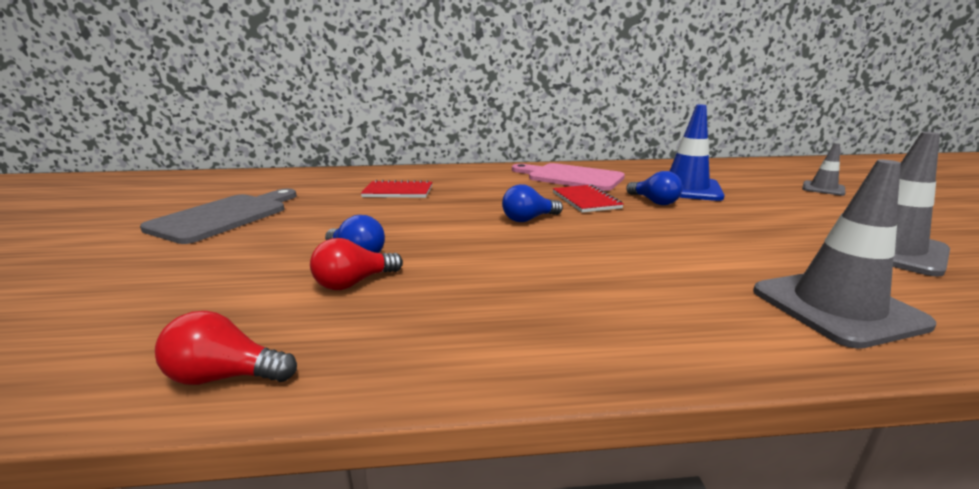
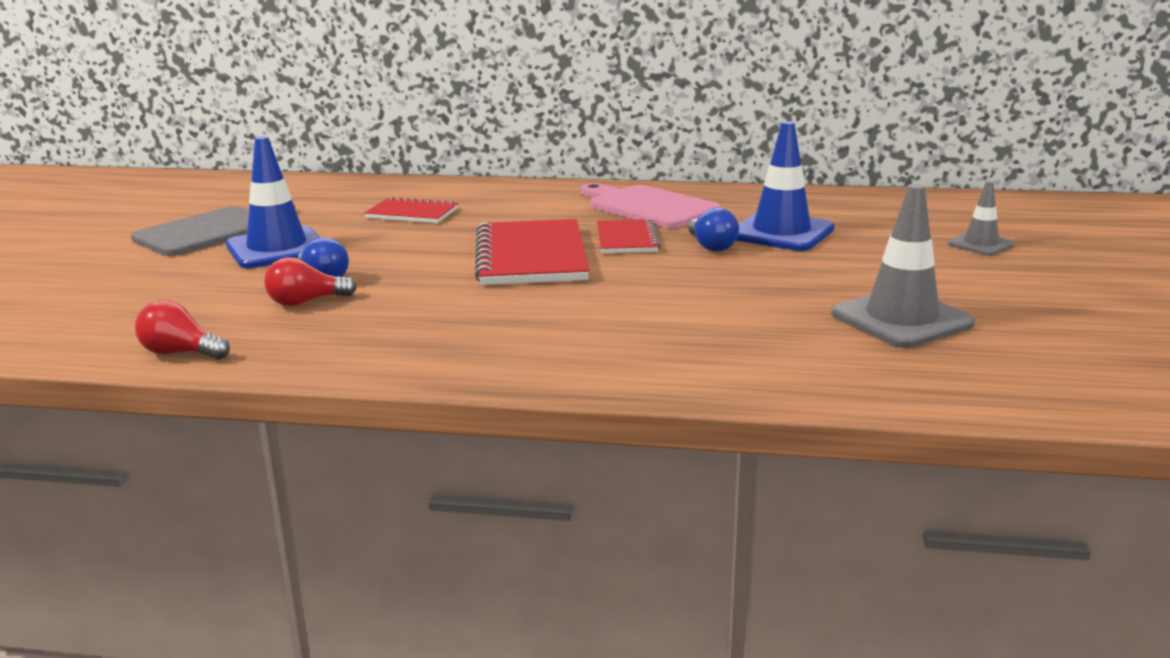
camera: 15 degrees right, 0 degrees up
(295, 228) = (277, 249): none -> blue traffic cone
(528, 219) = (531, 256): blue light bulb -> red notebook
(836, 307) = (734, 361): grey traffic cone -> none

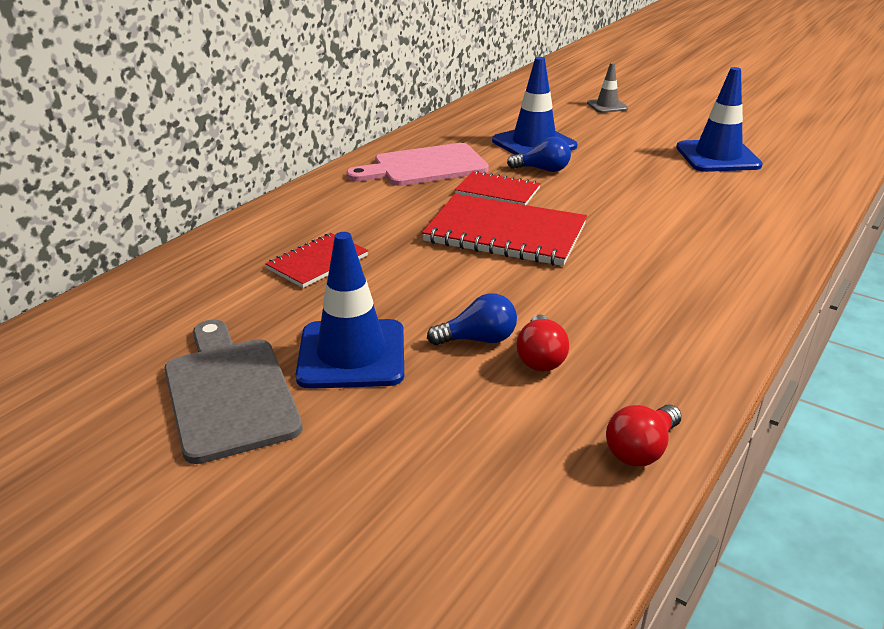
camera: 65 degrees left, 10 degrees up
(901, 319) = (717, 157): grey traffic cone -> blue traffic cone

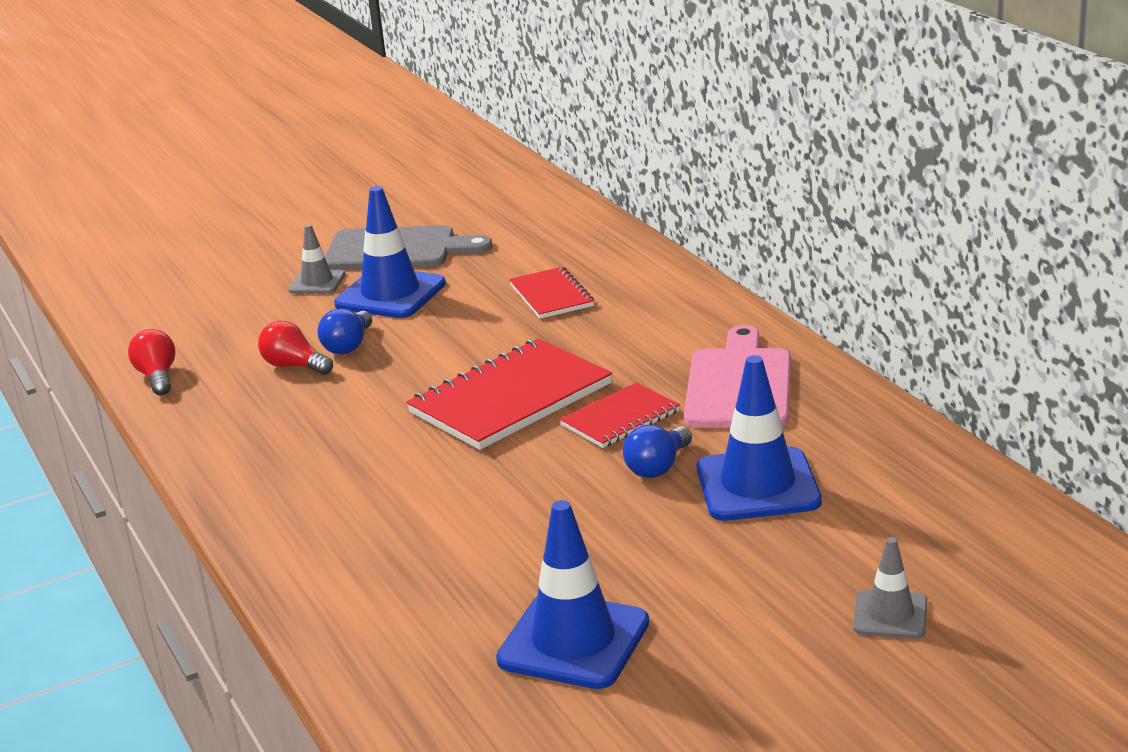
camera: 120 degrees right, 5 degrees down
(342, 424) = (317, 282): none -> grey traffic cone

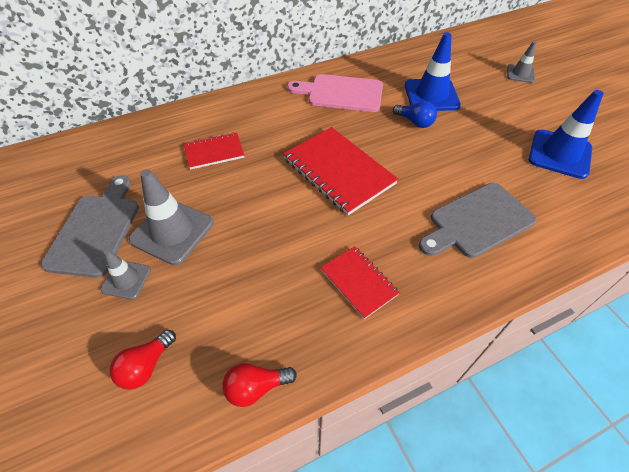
camera: 90 degrees left, 25 degrees up
(294, 366) = (266, 284): red light bulb -> red light bulb (146, 366)
(348, 346) = (245, 252): blue light bulb -> none
(388, 530) = (477, 221): none -> grey cutting board
(390, 294) = (172, 231): blue traffic cone -> grey traffic cone
(620, 418) = (367, 132): red notebook -> red notebook (359, 282)

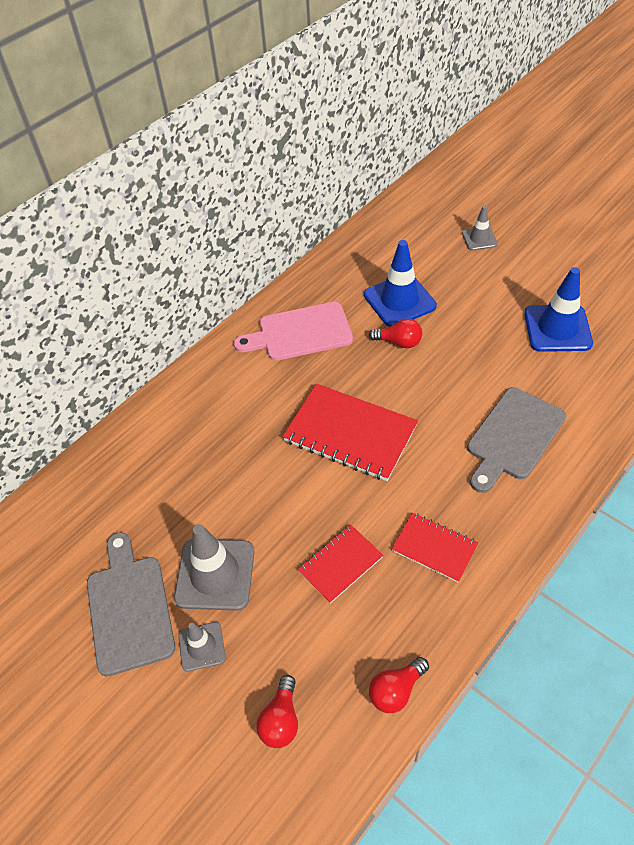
camera: 20 degrees left, 0 degrees up
(214, 152) = (201, 463): red notebook -> red notebook (340, 564)
(415, 122) = (399, 342): blue light bulb -> red light bulb

